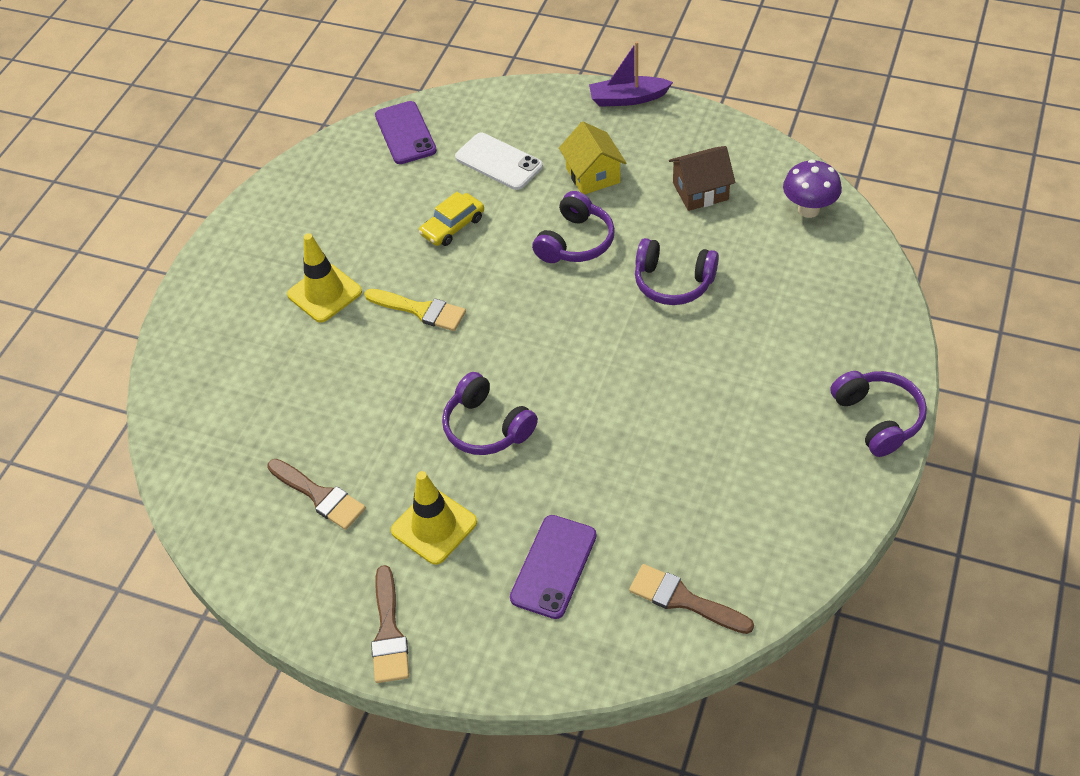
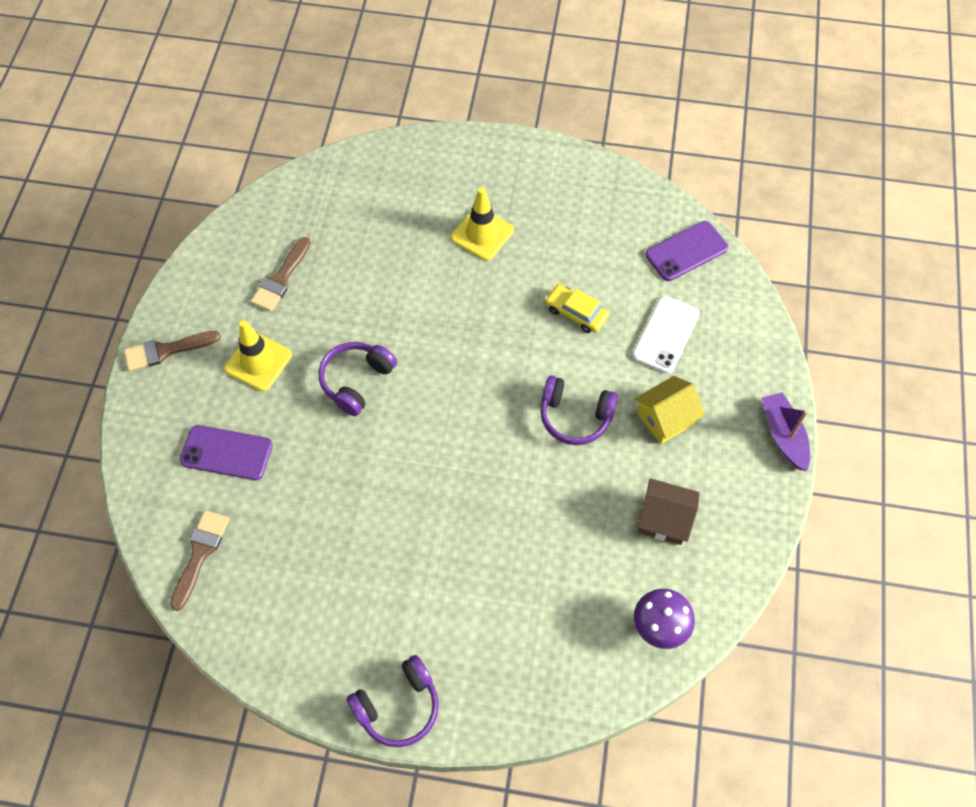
camera: 75 degrees right, 10 degrees up
(420, 310) = (474, 308): yellow brush -> none
(673, 282) = (539, 507): purple headphones -> none
(700, 191) = (664, 519): brown house -> brown house turned 45 degrees counterclockwise

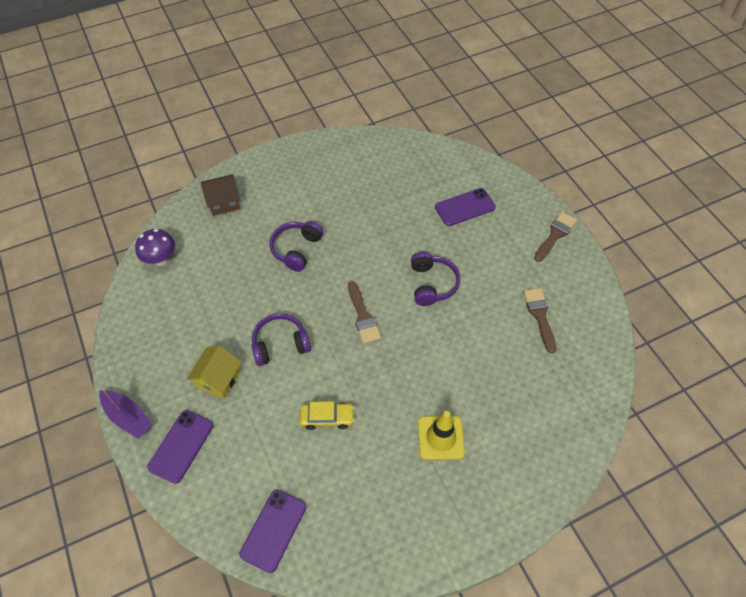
camera: 145 degrees right, 5 degrees down
(200, 554) = (429, 161): brown brush -> brown brush (363, 316)
(258, 362) = (498, 260): yellow traffic cone -> none
(398, 706) = (278, 159): purple headphones -> purple headphones (296, 249)
(664, 519) = (187, 316): brown house -> brown house (224, 202)
(665, 335) = (251, 442): white phone -> none
(738, 372) = (181, 446): none -> purple phone

